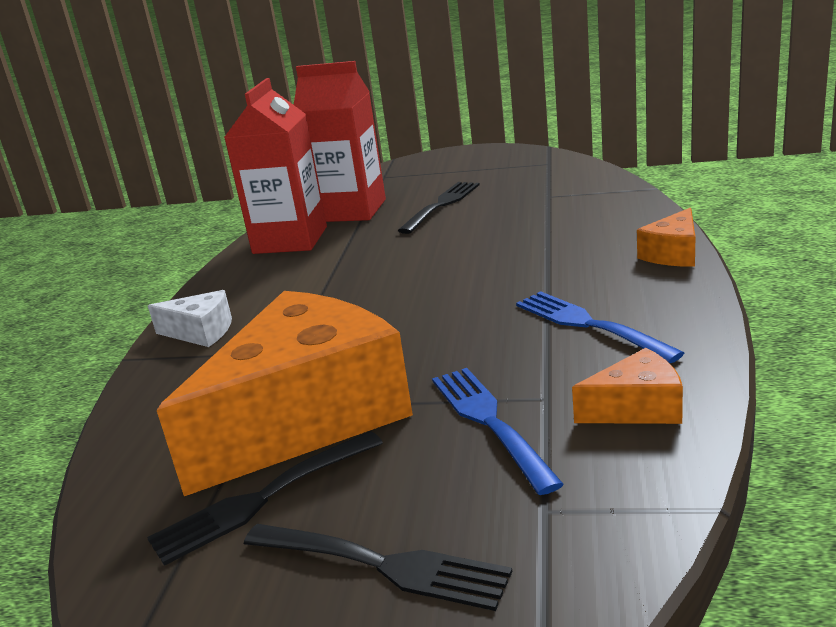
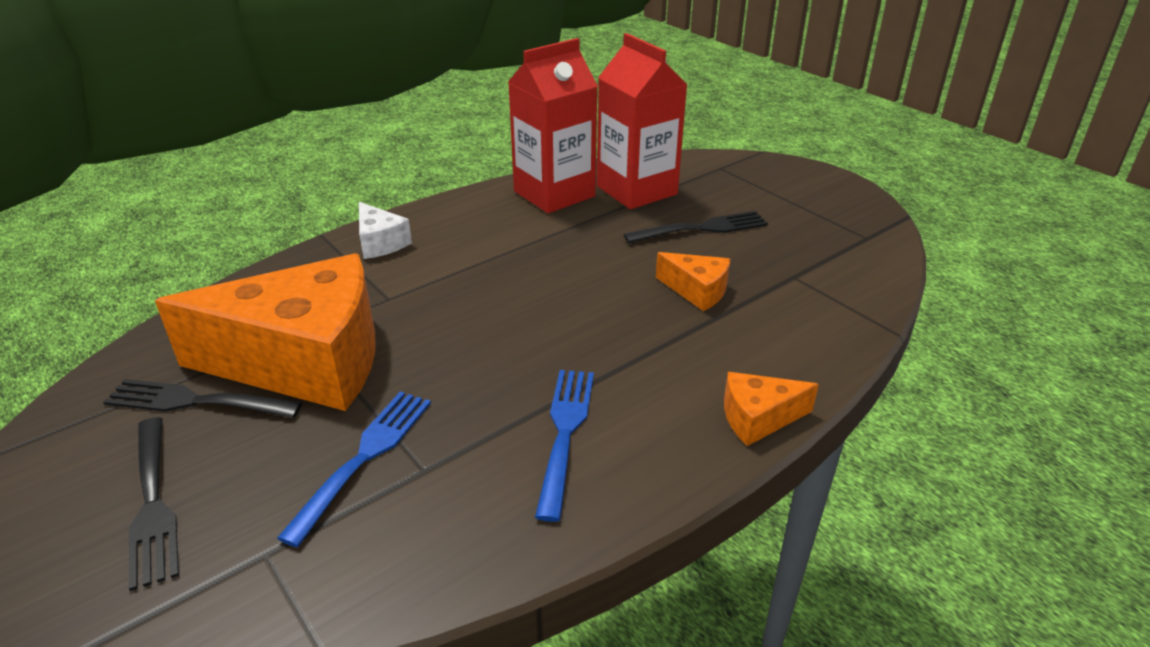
camera: 40 degrees right, 10 degrees up
(637, 408) = (447, 534): orange cheese -> orange cheese (697, 291)

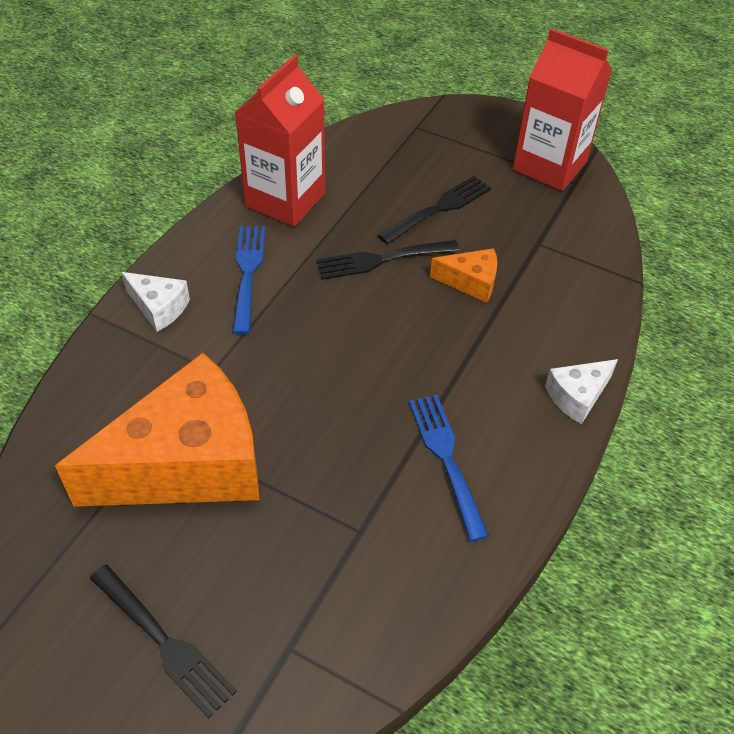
camera: 25 degrees left, 15 degrees up
(196, 401) = (120, 537): black fork -> black fork (381, 260)
(364, 457) = (306, 537): blue fork -> blue fork (248, 273)
(636, 190) = (358, 175): red carton -> red carton (549, 166)
(758, 418) = (577, 396): orange cheese -> white cheese

